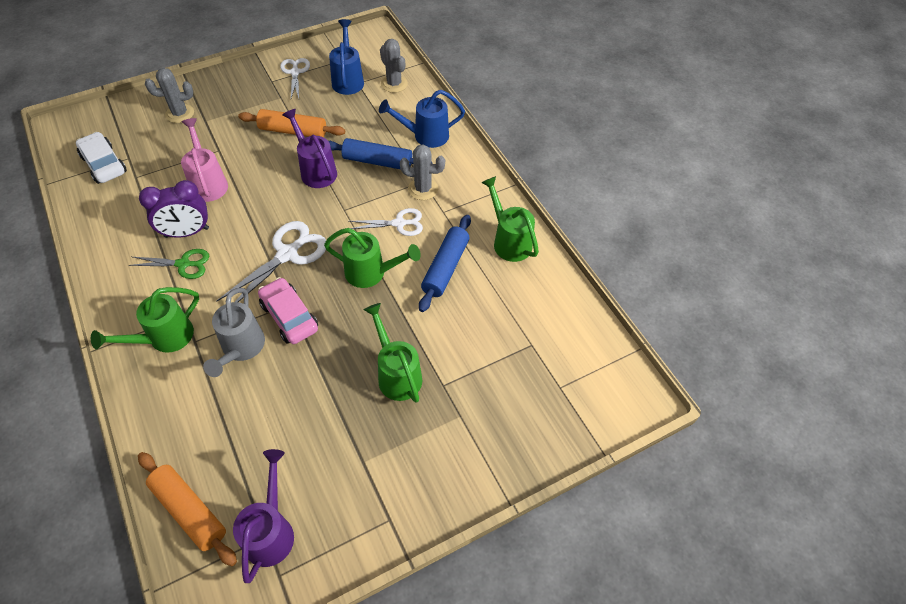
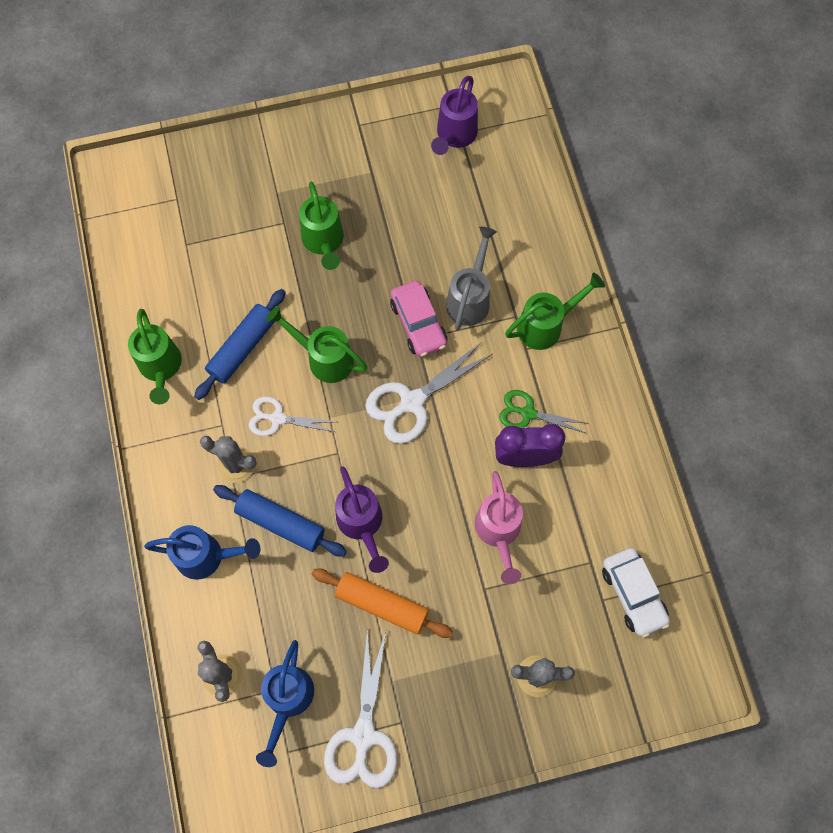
camera: 165 degrees left, 15 degrees up
(190, 510) = (519, 163): orange rolling pin -> none
(295, 72) = (363, 735): white scissors -> white scissors, size x1.58

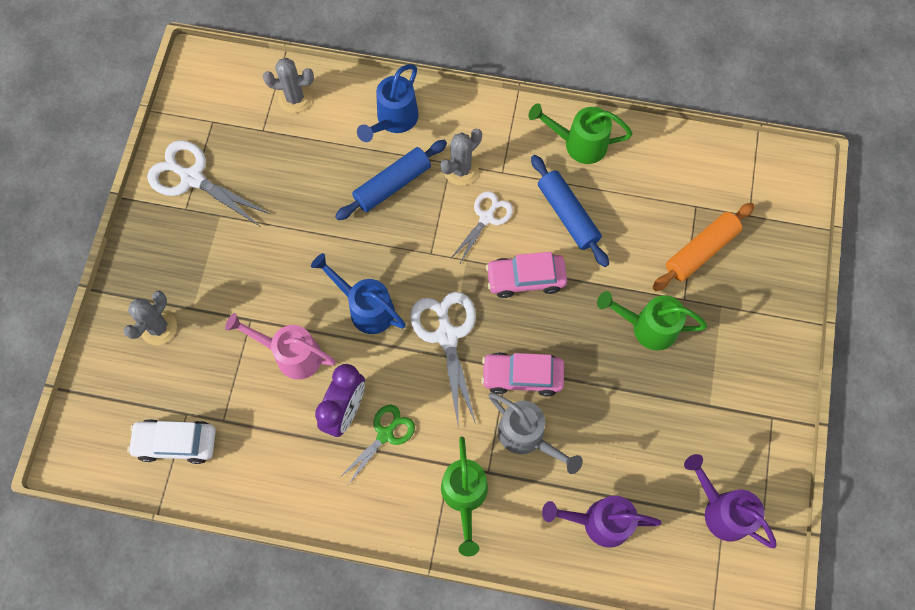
camera: 115 degrees right, 0 degrees up
(287, 700) = (250, 136): blue watering can -> blue watering can (366, 308)
(324, 358) = (525, 279): green watering can -> pink car
(361, 524) = (358, 246): purple watering can -> purple watering can (599, 522)
(382, 605) = (283, 233): orange rolling pin -> orange rolling pin (700, 250)

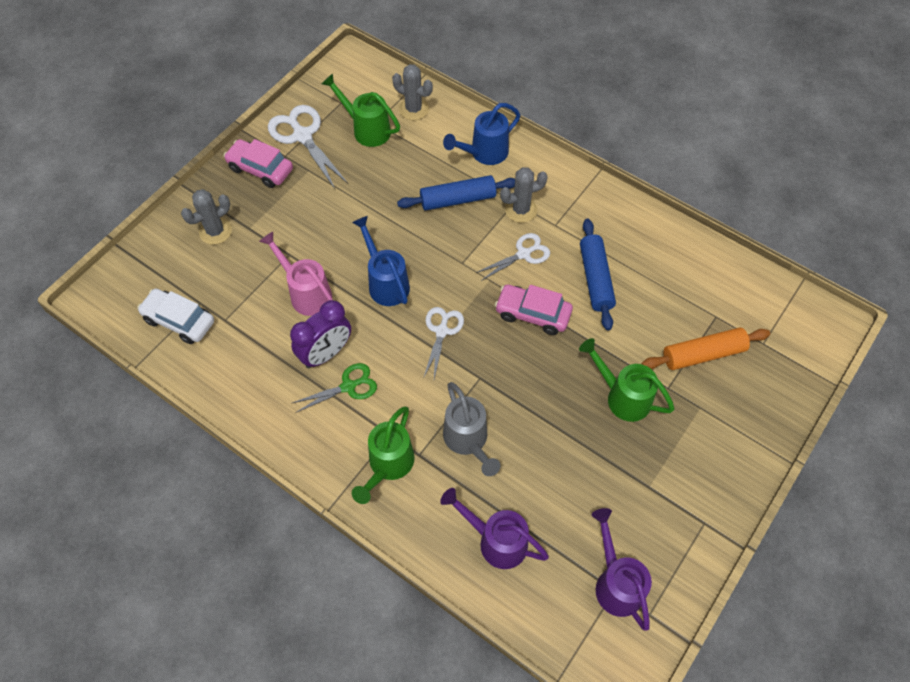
camera: 25 degrees right, 10 degrees down
(447, 335) = (442, 331): white scissors -> white scissors, size x0.63
(522, 376) = (489, 390): pink car -> pink car (260, 169)
(579, 144) = (633, 228): green watering can -> green watering can (367, 129)

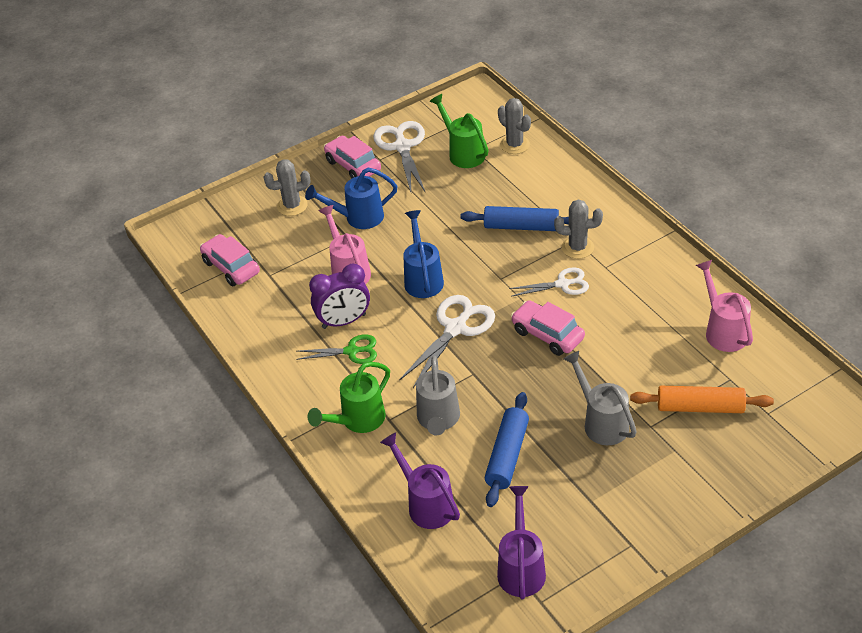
camera: 25 degrees right, 15 degrees down
(179, 321) = (231, 267): white car -> pink car
(442, 331) = (455, 328): white scissors -> white scissors, size x1.58
(484, 153) = (565, 194): blue watering can -> blue watering can (358, 217)
(595, 279) = (623, 320): blue rolling pin -> blue rolling pin (507, 455)
(623, 397) = (602, 422): green watering can -> grey watering can
(689, 266) = (723, 331): none -> pink watering can

